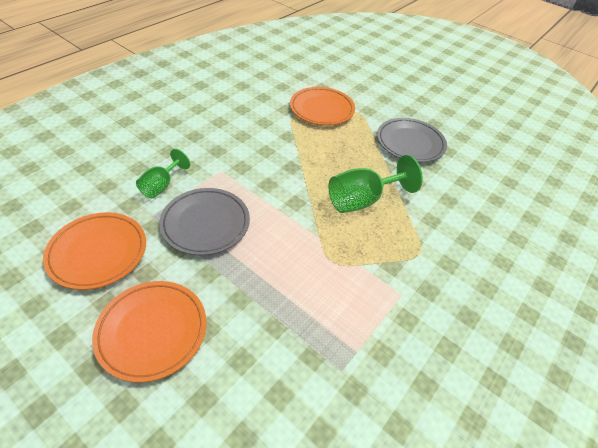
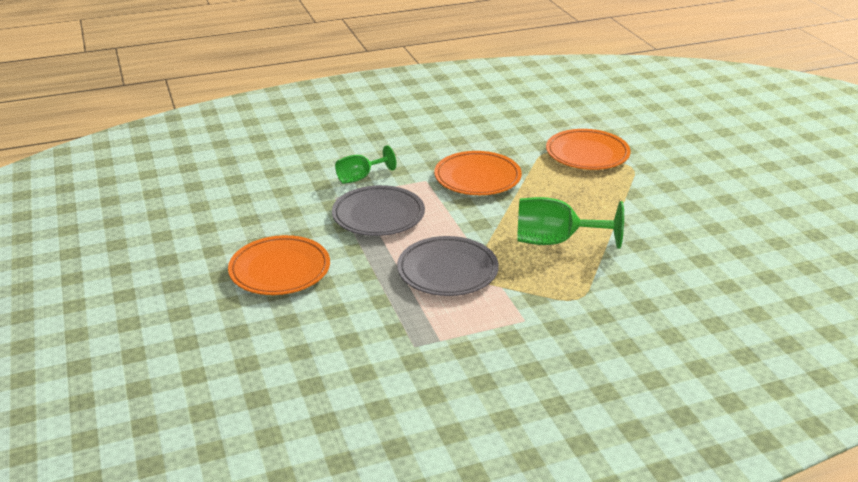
camera: 35 degrees right, 15 degrees down
(98, 252) = (273, 209): orange plate -> orange plate (477, 177)
(410, 143) = (670, 209): grey plate -> grey plate (447, 270)

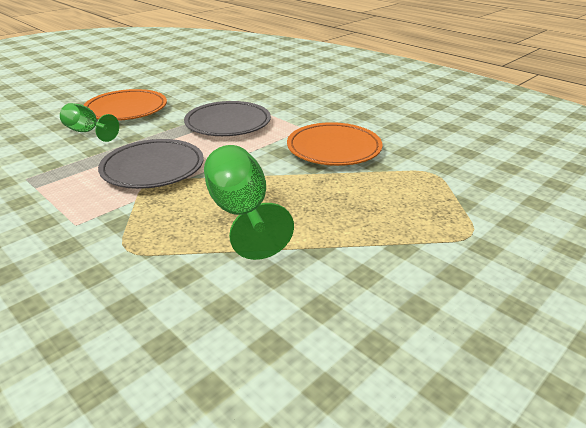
camera: 65 degrees right, 0 degrees up
(360, 177) = (282, 105): green goblet -> green goblet (87, 132)
(587, 154) = (462, 197): orange plate -> none

